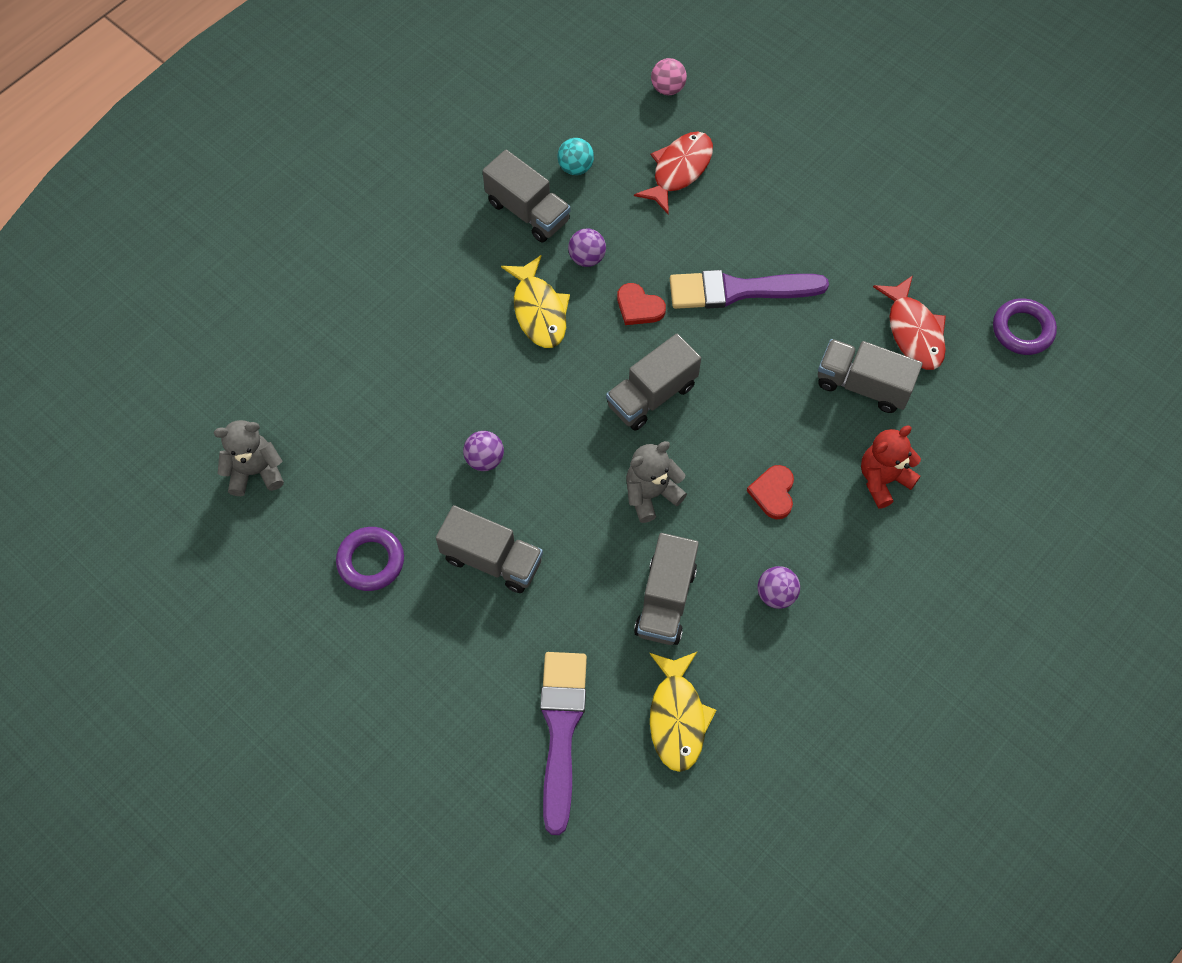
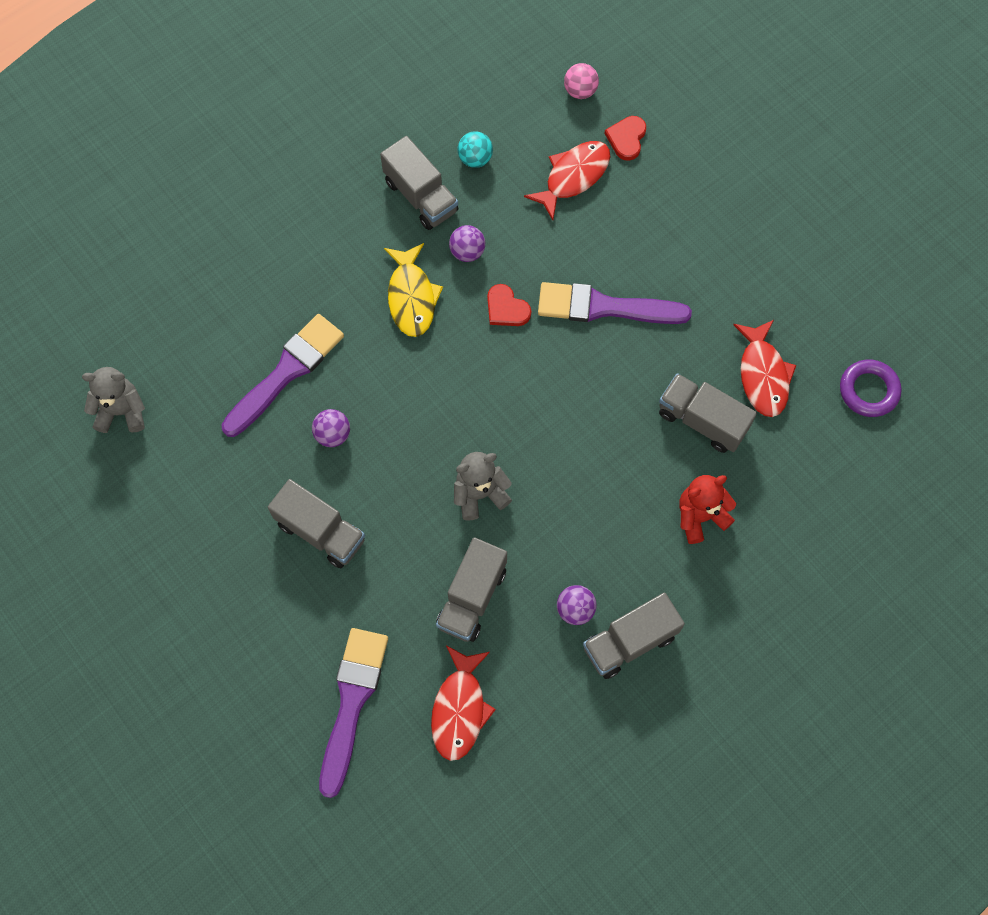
camera: 10 degrees right, 5 degrees up
(371, 561) = (210, 514): purple ring -> none
(423, 404) = (286, 372): none -> purple brush
(652, 395) = (500, 398): grey truck -> grey truck (630, 642)
(677, 717) = (459, 709): yellow fish -> red fish
(773, 493) = (594, 512): red heart -> red heart (626, 139)

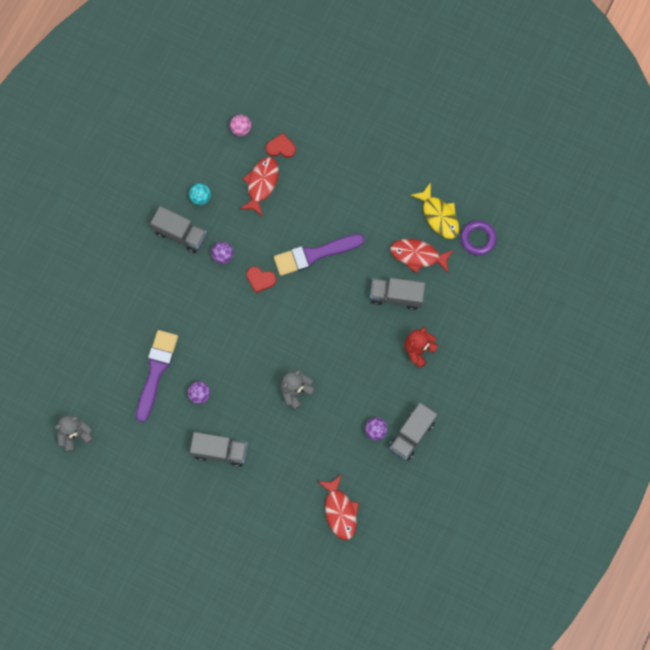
camera: 25 degrees left, 5 degrees up
(352, 702) = (282, 534): purple brush -> none
(411, 297) = (204, 296): yellow fish -> yellow fish (439, 216)
(472, 597) = (318, 449): grey truck -> none
(626, 139) = (281, 147): red heart -> red heart turned 105 degrees clockwise
(763, 375) = (418, 255): red fish -> red fish turned 135 degrees clockwise

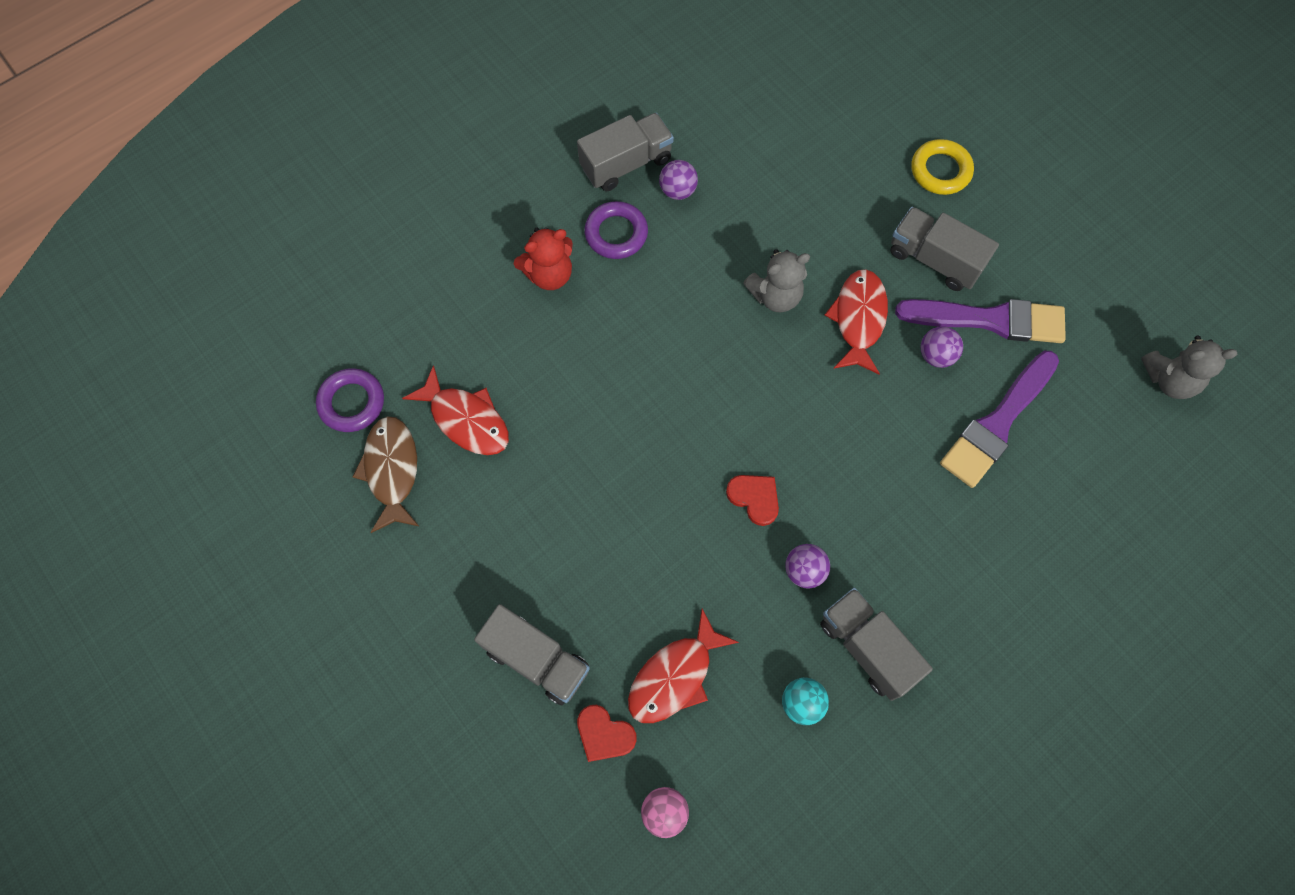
camera: 155 degrees left, 5 degrees down
(236, 510) = (940, 170): none -> yellow ring
(314, 254) = (640, 500): purple brush -> purple brush (989, 320)
(340, 511) = (784, 110): red fish -> red fish (858, 319)
(396, 296) = (538, 370): grey truck -> grey truck (537, 659)
(396, 389) = (616, 233): none -> purple ring
(439, 216) = (392, 470): yellow fish -> brown fish

